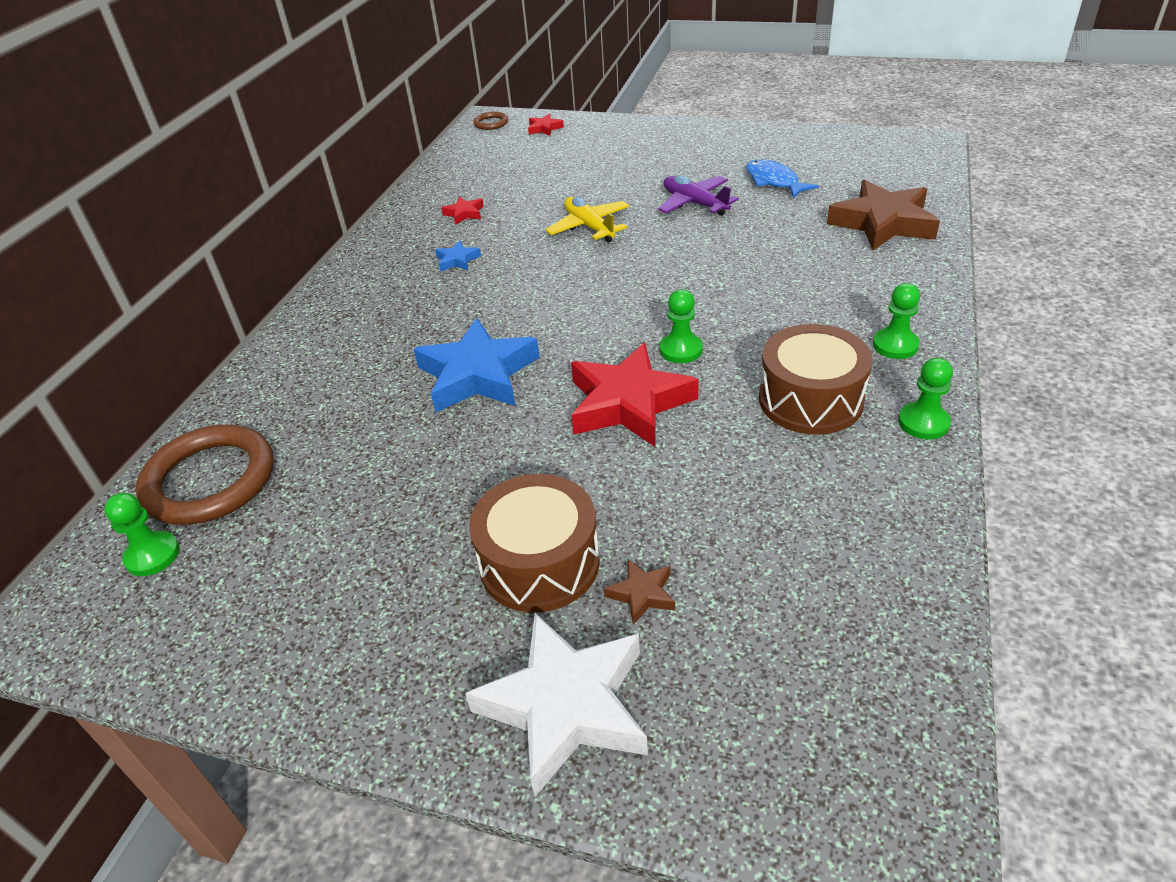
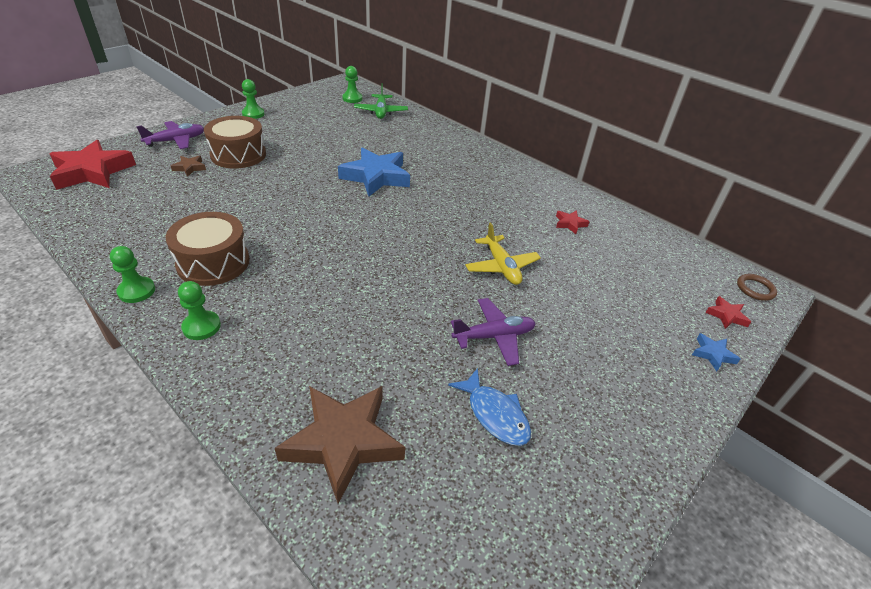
camera: 110 degrees right, 0 degrees up
(210, 480) = (381, 112): brown ring -> green plane
(457, 260) = (503, 203): blue star -> blue star (712, 354)
(566, 706) = (176, 141): white star -> purple plane
(589, 227) = (501, 266): yellow plane -> yellow plane turned 75 degrees clockwise
(628, 403) = (296, 207): red star -> red star (92, 171)
(681, 350) = (315, 241): green pawn -> green pawn (253, 114)
(774, 181) = (495, 414): blue fish -> blue fish turned 60 degrees clockwise

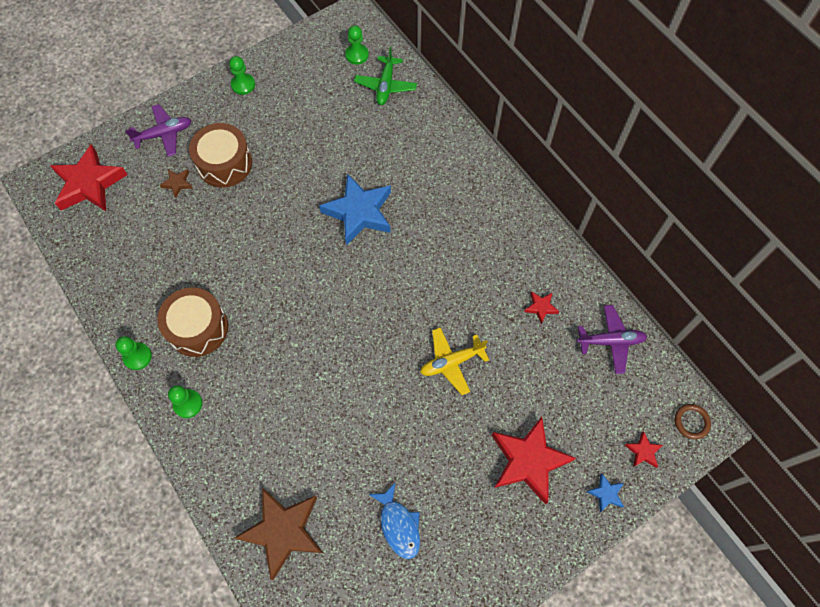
camera: 15 degrees right, 25 degrees up
(494, 336) = (420, 447): purple plane -> purple plane (610, 341)
(501, 266) = (451, 362): yellow plane -> yellow plane turned 75 degrees clockwise
(616, 335) = (528, 461): none -> red star

